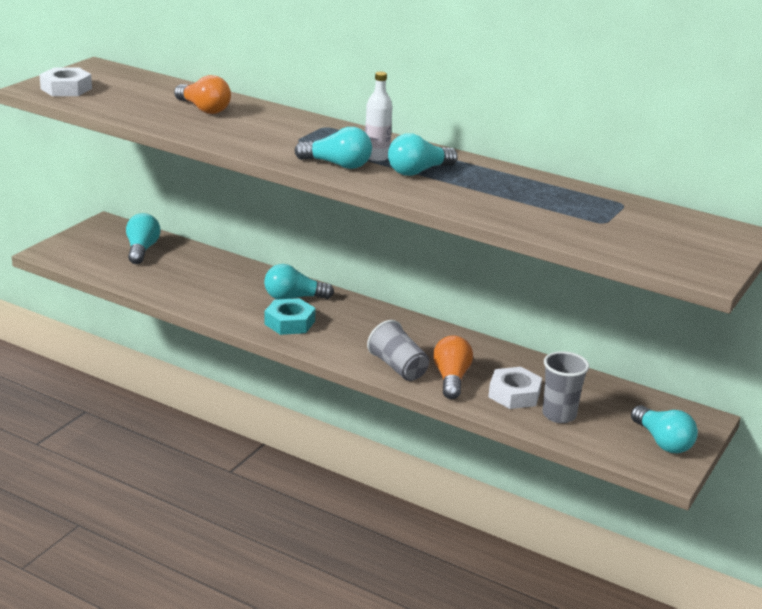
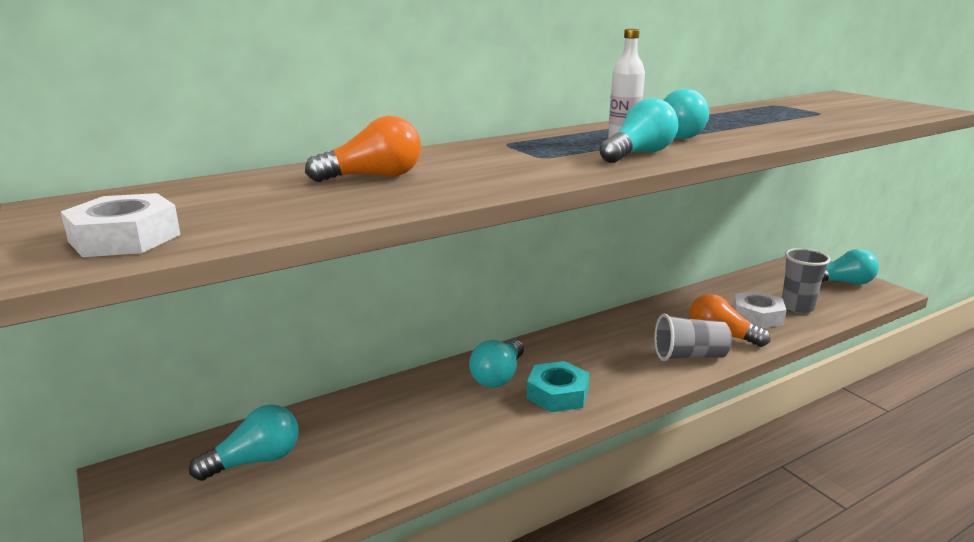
camera: 60 degrees left, 5 degrees down
(142, 250) = (255, 461): turquoise light bulb -> turquoise light bulb turned 120 degrees clockwise

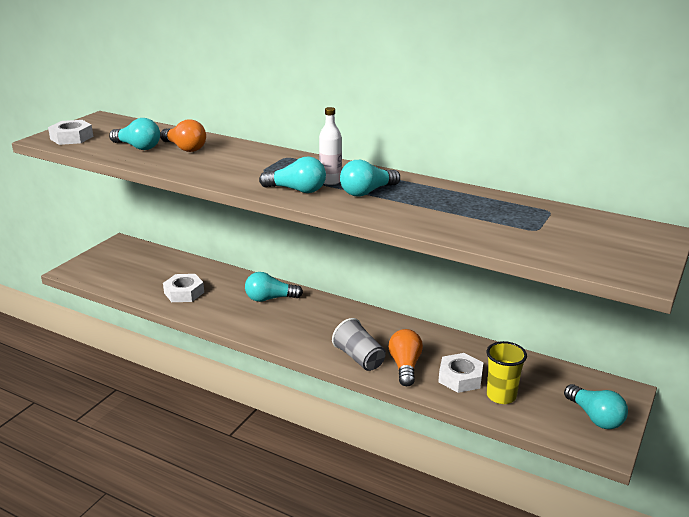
camera: 60 degrees right, 5 degrees up
(255, 461) = (147, 264): turquoise light bulb -> turquoise light bulb (138, 147)
(403, 444) = (184, 293): none -> white nut
(557, 394) = (267, 321): turquoise nut -> none
(797, 307) = (501, 396): grey cup -> yellow cup

